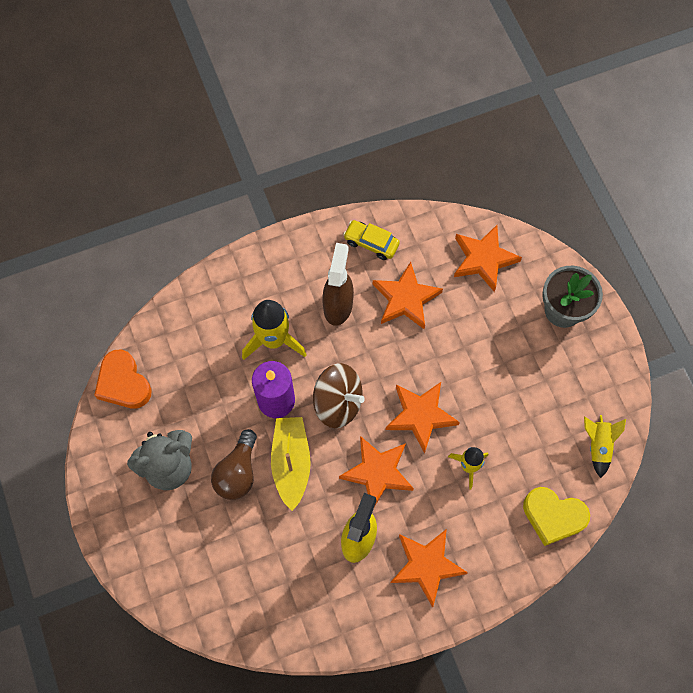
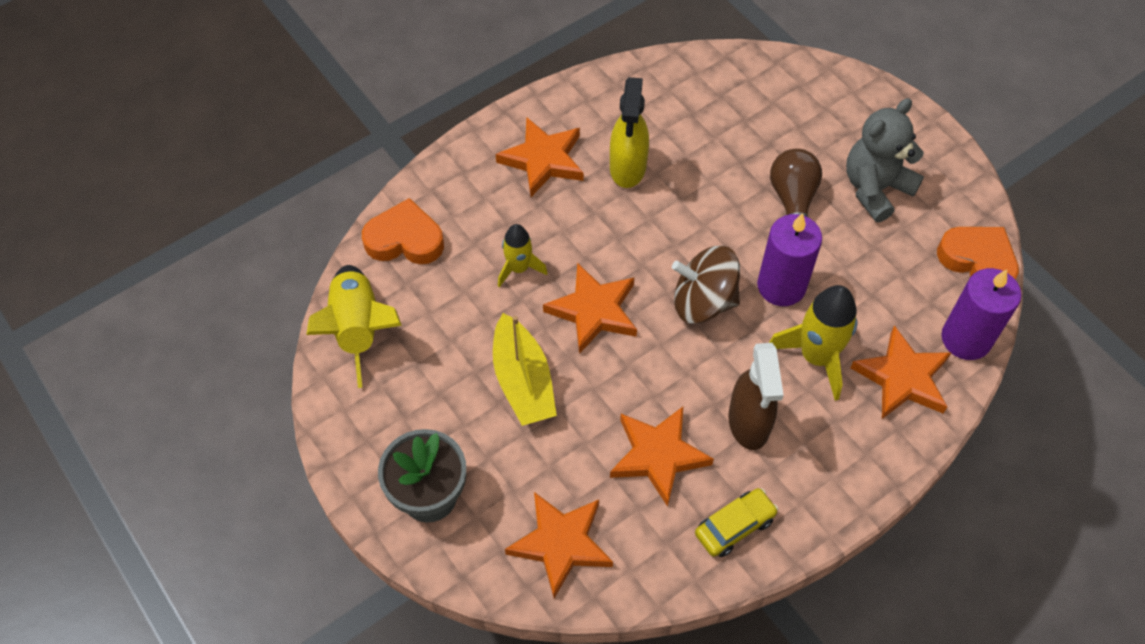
camera: 165 degrees right, 10 degrees down
(164, 326) = (966, 339): none -> purple candle
(291, 463) = (734, 223): yellow boat -> yellow boat (523, 381)
(371, 243) = (734, 526): yellow car -> yellow car turned 45 degrees counterclockwise
(377, 472) = (628, 237): orange star -> orange star (902, 378)
(553, 516) = (405, 239): yellow heart -> orange heart
(598, 445) = (358, 329): yellow rocket -> yellow rocket, size x1.65

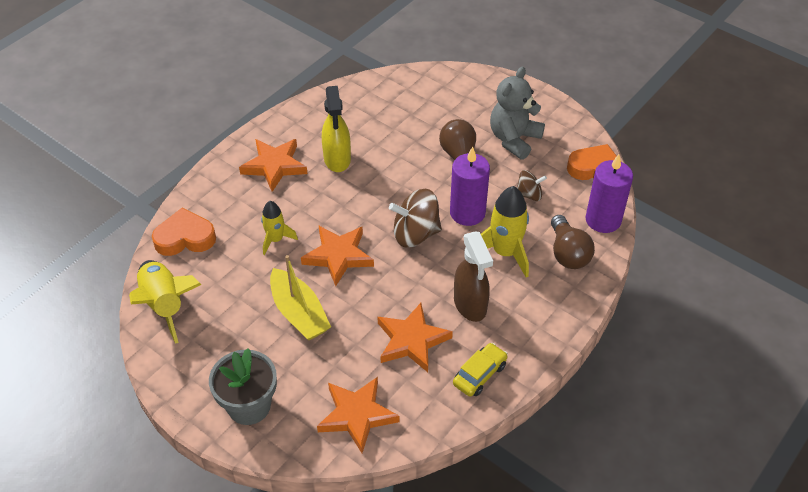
camera: 15 degrees left, 10 degrees down
(873, 277) = (529, 194): none -> brown spinning top
(902, 378) = (568, 253): orange star -> brown light bulb

